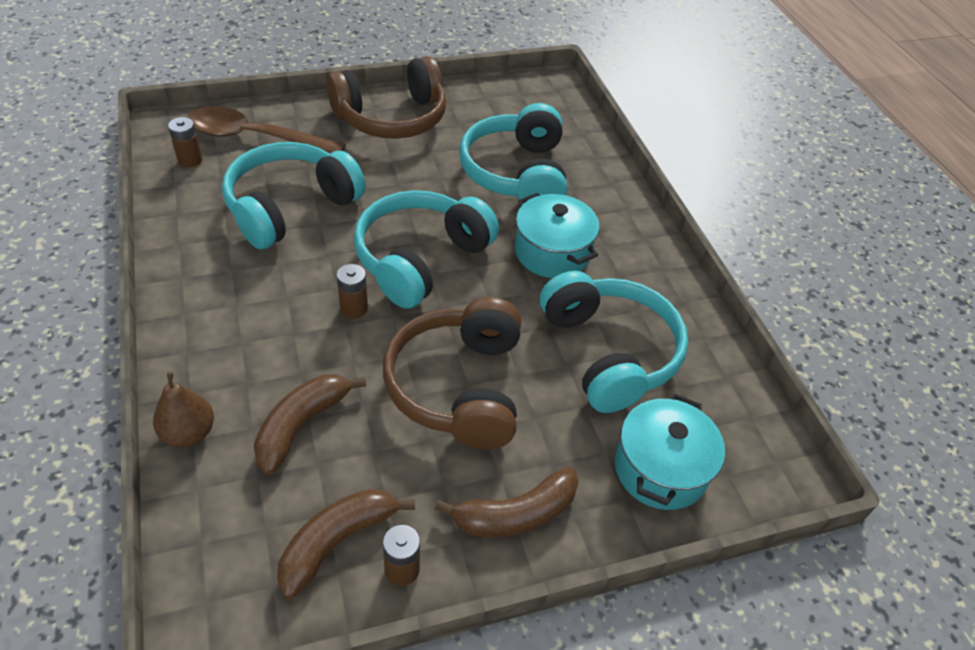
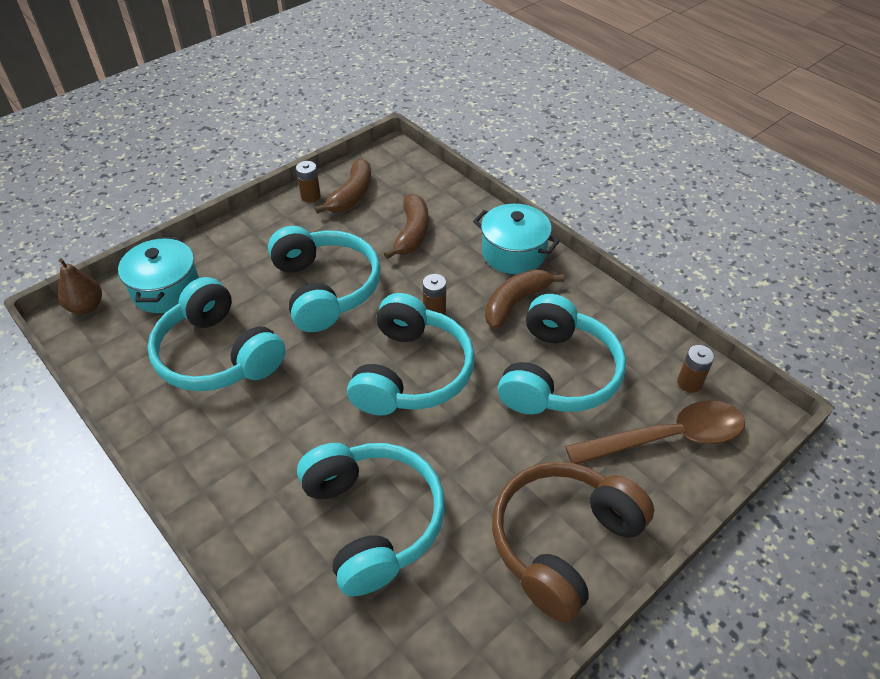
camera: 160 degrees right, 0 degrees up
(189, 433) = (472, 208): brown pear -> brown pear (86, 307)
(459, 386) = (325, 289): brown headphones -> turquoise headphones
(515, 514) = (257, 237): brown banana -> brown banana (515, 303)
(552, 252) = (295, 430): turquoise pot -> turquoise pot (513, 253)

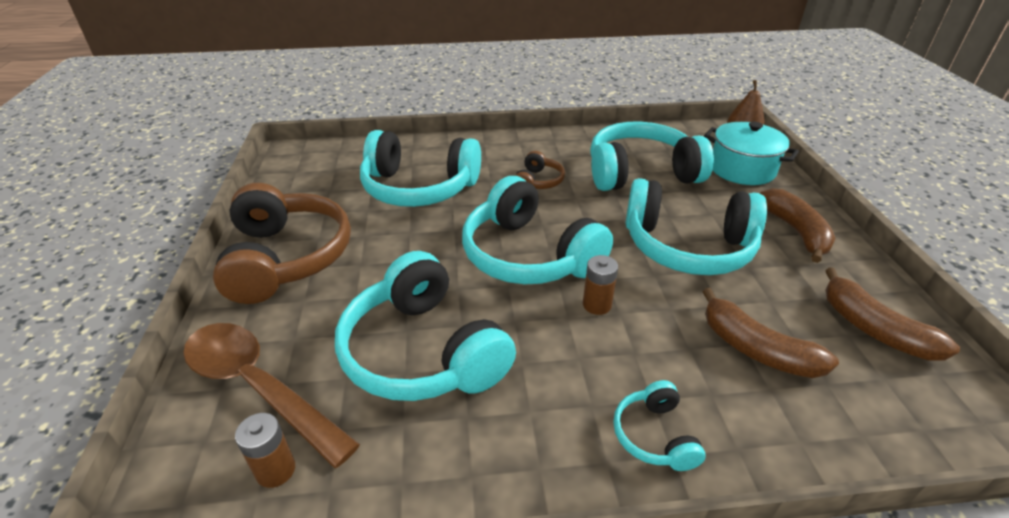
camera: 125 degrees right, 10 degrees down
(288, 424) = (538, 181): none -> brown headphones
(310, 196) = (880, 292): brown battery -> none
(513, 253) = (654, 436): turquoise pot -> turquoise headphones
(515, 303) = (556, 379): brown banana -> brown banana (796, 232)
(667, 438) = (259, 387): brown spoon -> brown spoon turned 105 degrees clockwise

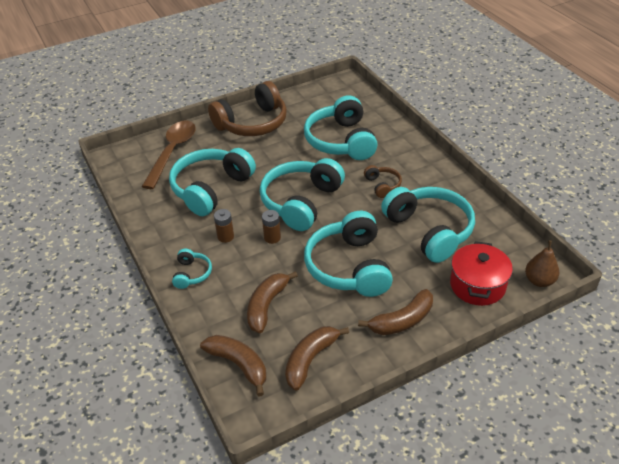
camera: 70 degrees right, 5 degrees up
(276, 470) = (137, 174): brown battery -> brown battery (225, 237)
(538, 181) = (382, 185): brown headphones -> brown headphones turned 105 degrees counterclockwise
(654, 436) = (192, 274): turquoise headphones -> turquoise headphones turned 120 degrees clockwise
(742, 169) = (477, 285): turquoise pot -> red pot
(895, 417) = (239, 365): none -> brown banana

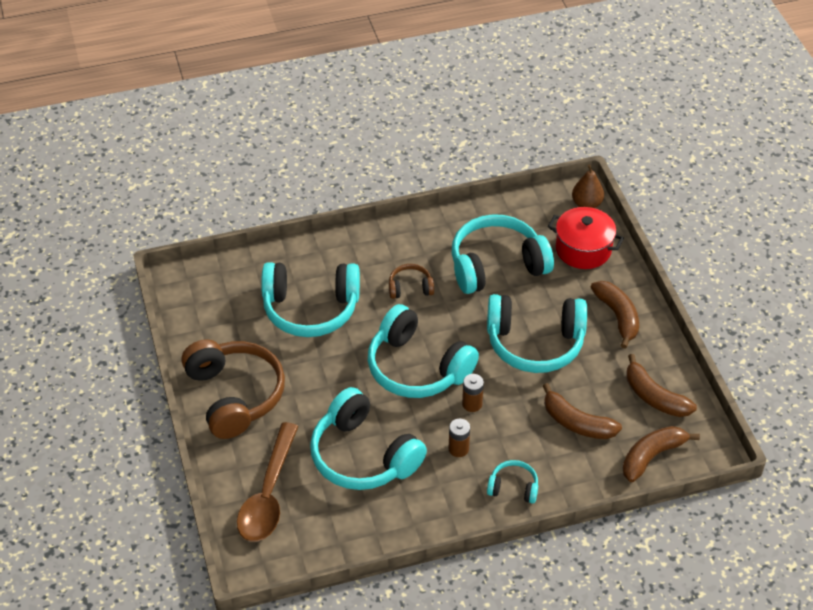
camera: 80 degrees left, 5 degrees up
(172, 152) = (268, 494): brown spoon -> brown spoon turned 105 degrees counterclockwise

